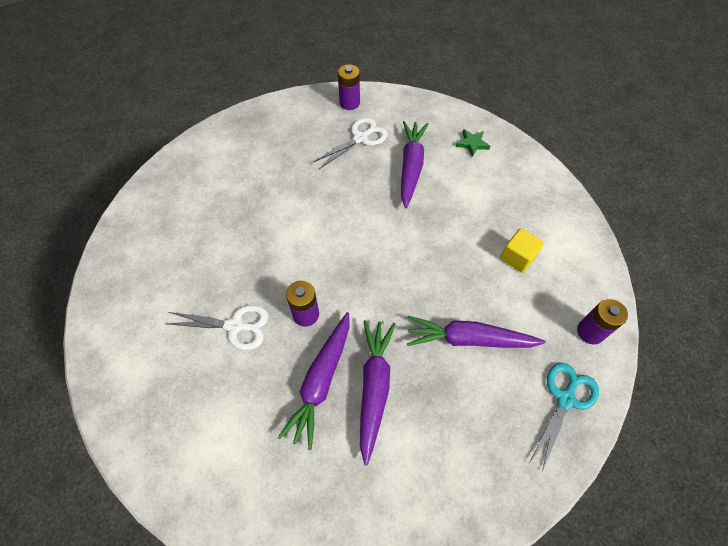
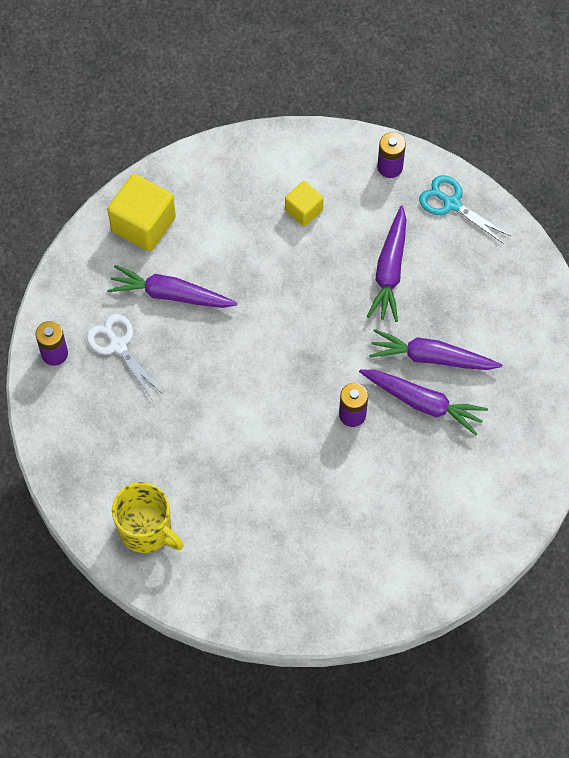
camera: 85 degrees left, 5 degrees up
(200, 170) = (146, 530): none -> yellow mug
(235, 326) = (360, 482): white scissors -> none
(472, 144) = (143, 224): green star -> yellow cube

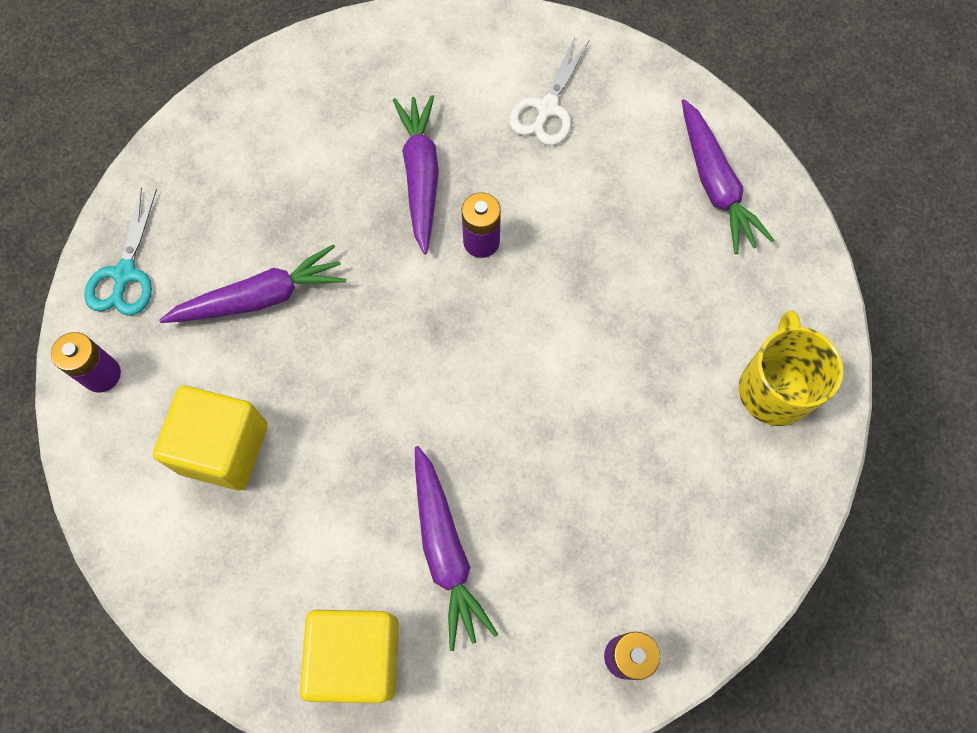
camera: 120 degrees left, 5 degrees up
(118, 345) = (560, 575): white scissors -> white scissors (547, 108)
(304, 210) = (223, 448): yellow cube -> yellow cube, size x1.73
(431, 358) = (357, 195): purple carrot -> purple carrot (715, 185)

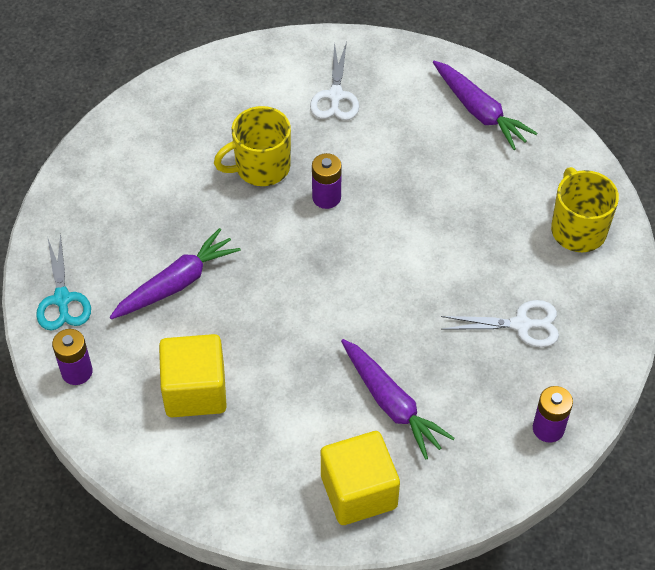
camera: 20 degrees left, 15 degrees down
(420, 176) = (261, 167): purple carrot -> yellow mug
(649, 498) = (521, 324): none -> white scissors

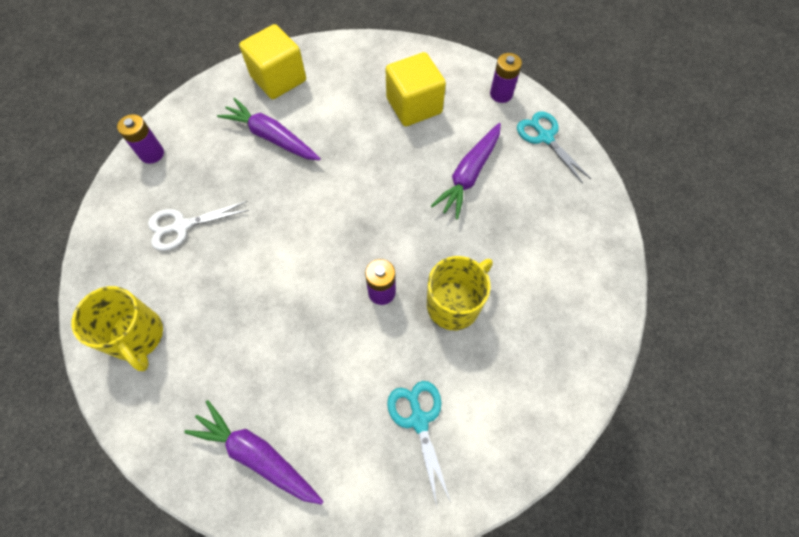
camera: 160 degrees right, 10 degrees up
(335, 96) = (419, 420): white scissors -> turquoise scissors

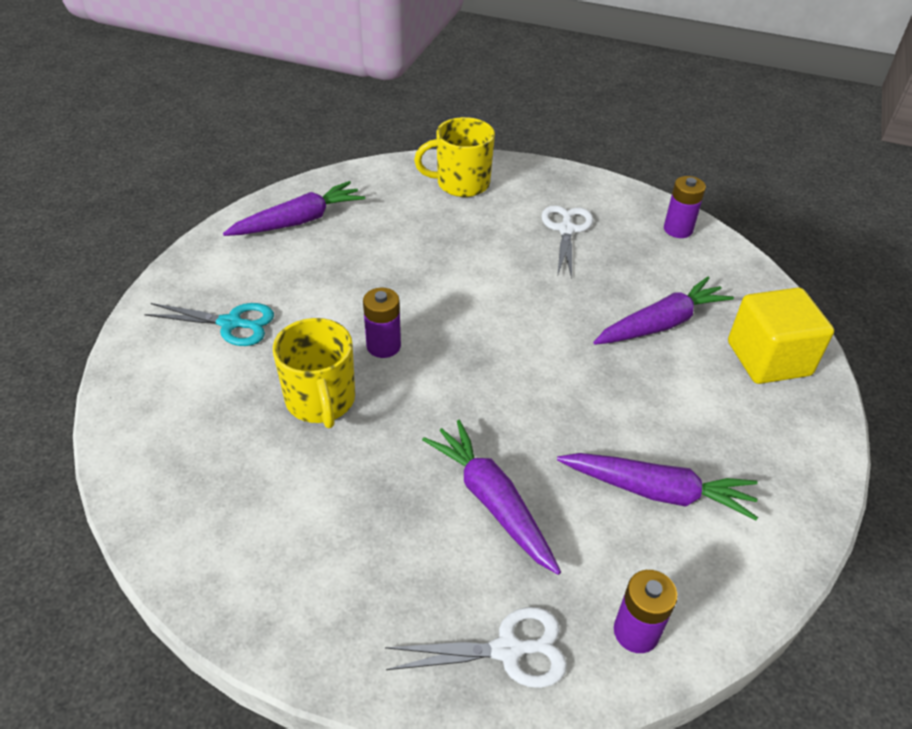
camera: 115 degrees right, 20 degrees down
(414, 106) = (658, 491): yellow cube -> purple carrot
(545, 137) = (508, 650): turquoise scissors -> white scissors

